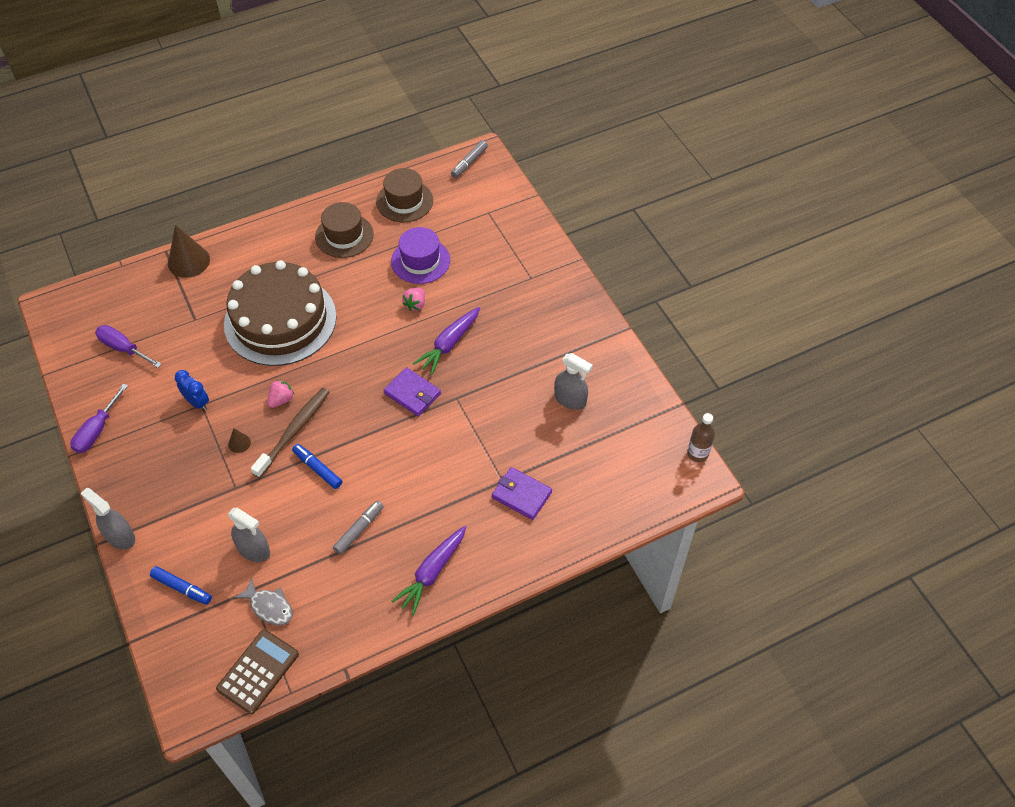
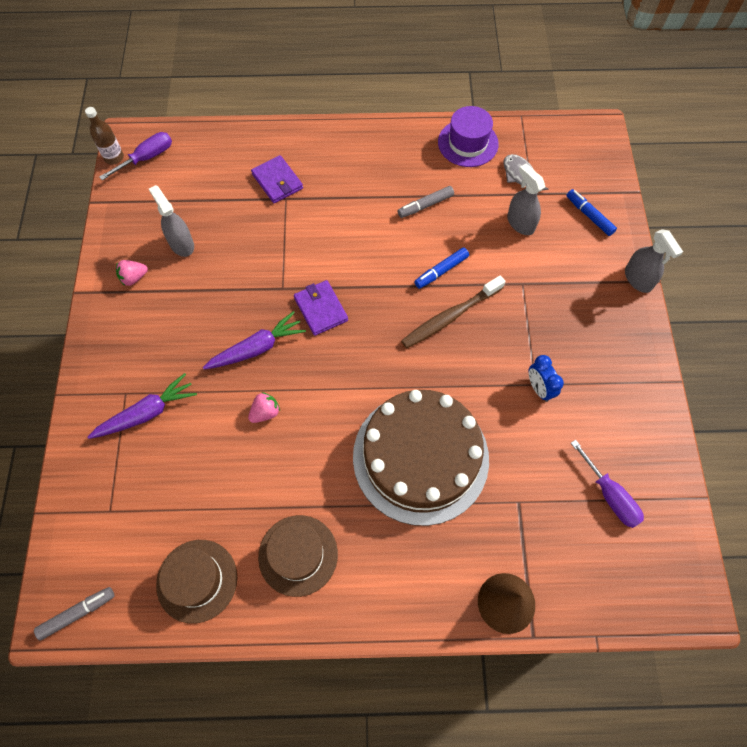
camera: 155 degrees left, 10 degrees up
(97, 430) = (650, 398): purple screwdriver -> purple screwdriver (147, 158)
(239, 443) = (507, 326): brown cone -> none
(258, 671) = (541, 136): brown calculator -> none
(281, 400) = (451, 356): pink strawberry -> pink strawberry (134, 278)
(317, 469) = (441, 271): blue marker -> blue marker turned 75 degrees clockwise
(420, 261) = (228, 471): purple hat -> purple hat (468, 143)
(432, 573) = (381, 152): purple carrot -> purple carrot (147, 413)

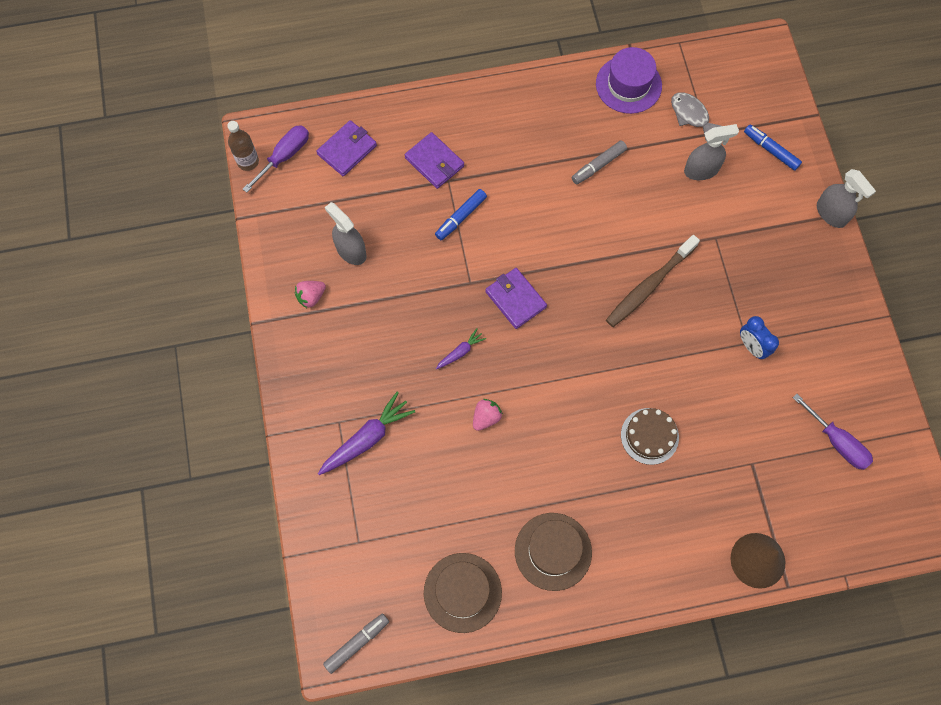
camera: 10 degrees left, 5 degrees up
(203, 160) = (347, 150): none -> purple wallet
(257, 348) = (460, 352): purple carrot -> purple carrot, size x0.53
(420, 457) = (649, 436): brown cake -> brown cake, size x0.43
(441, 271) = (630, 237): blue marker -> blue marker (461, 217)
(520, 223) = (701, 170): grey spray bottle -> grey spray bottle turned 120 degrees clockwise

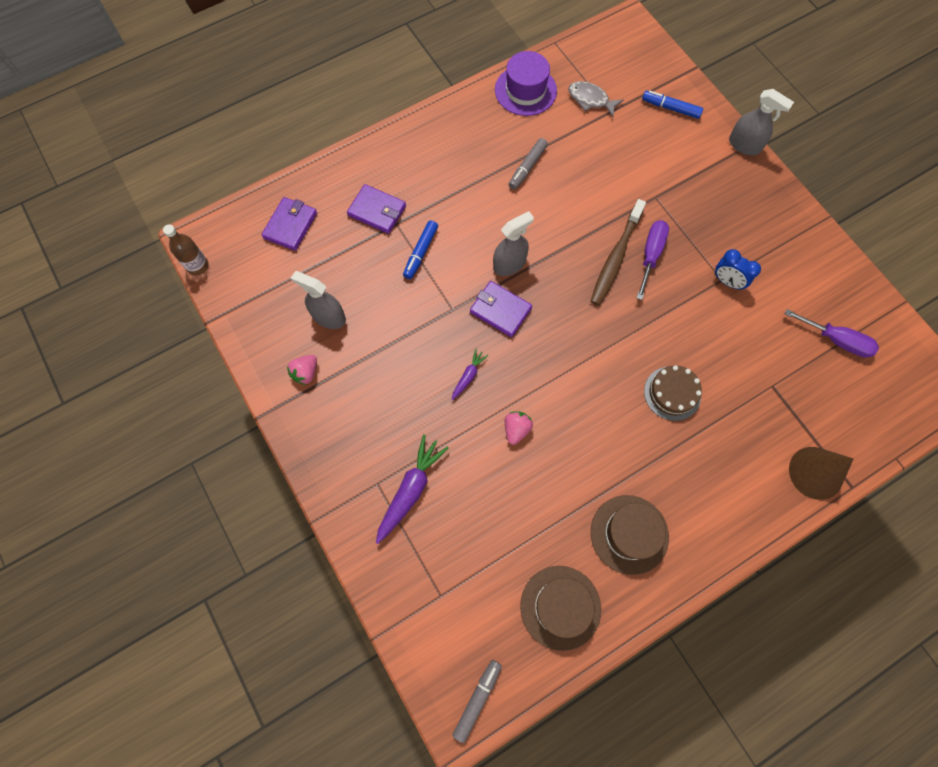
camera: 20 degrees left, 0 degrees up
(284, 156) = (232, 250): purple screwdriver -> purple screwdriver (651, 255)
(701, 170) = (619, 143): grey spray bottle -> grey spray bottle (509, 264)

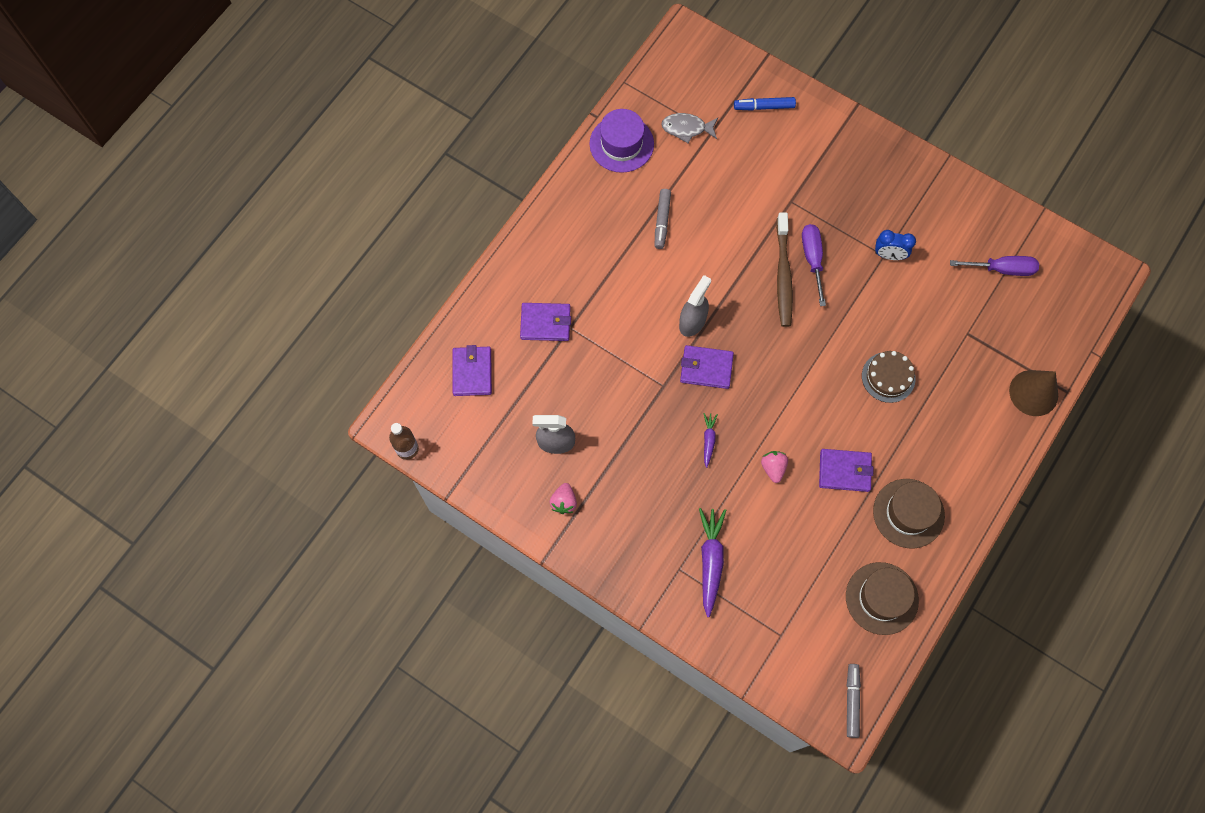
camera: 25 degrees left, 0 degrees up
(421, 252) = (607, 346): blue marker -> none
(585, 463) = (844, 471): none -> purple wallet
(744, 145) = (846, 117): grey spray bottle -> none

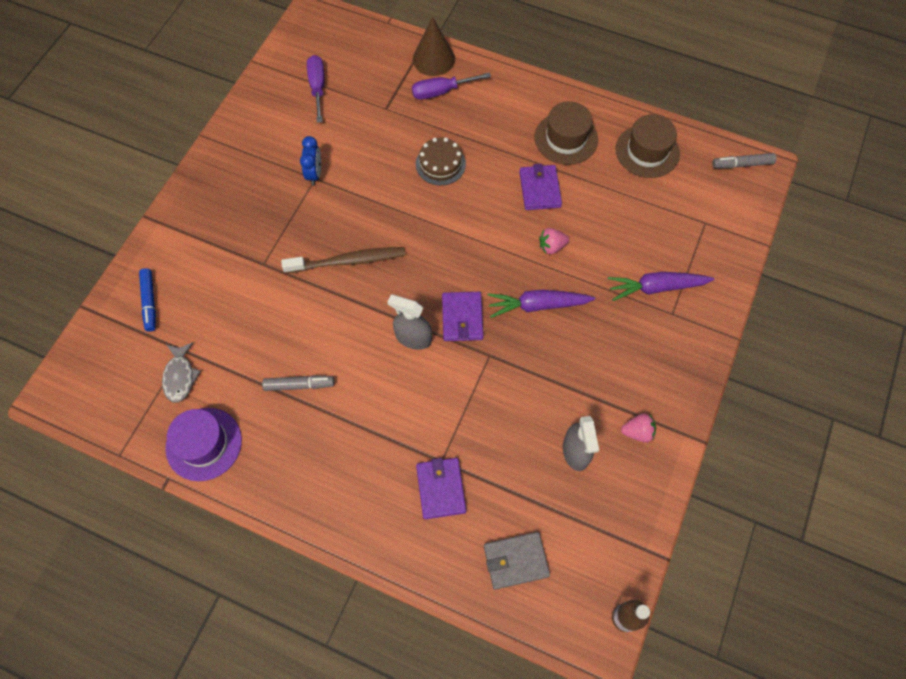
camera: 100 degrees left, 5 degrees down
(472, 372) = (516, 561): purple wallet -> grey wallet
(708, 440) = (537, 305): purple carrot -> purple carrot, size x1.87
(812, 259) = (327, 237): purple screwdriver -> purple screwdriver (441, 92)

